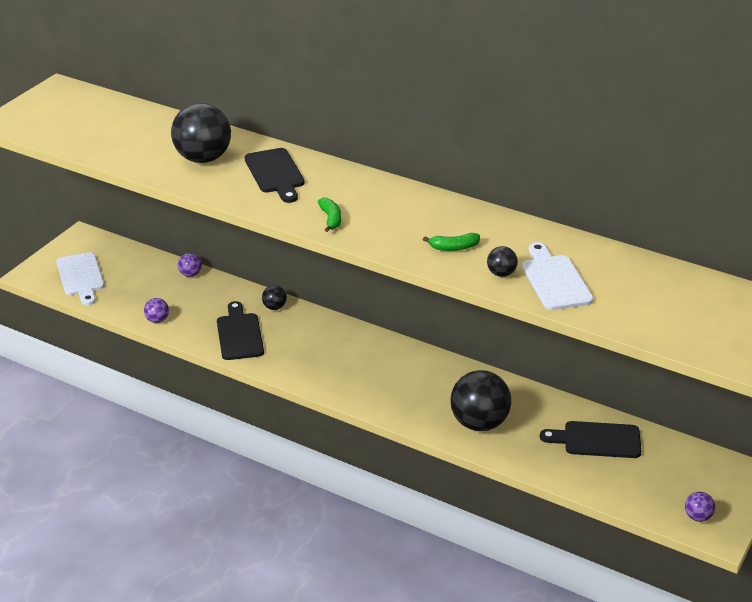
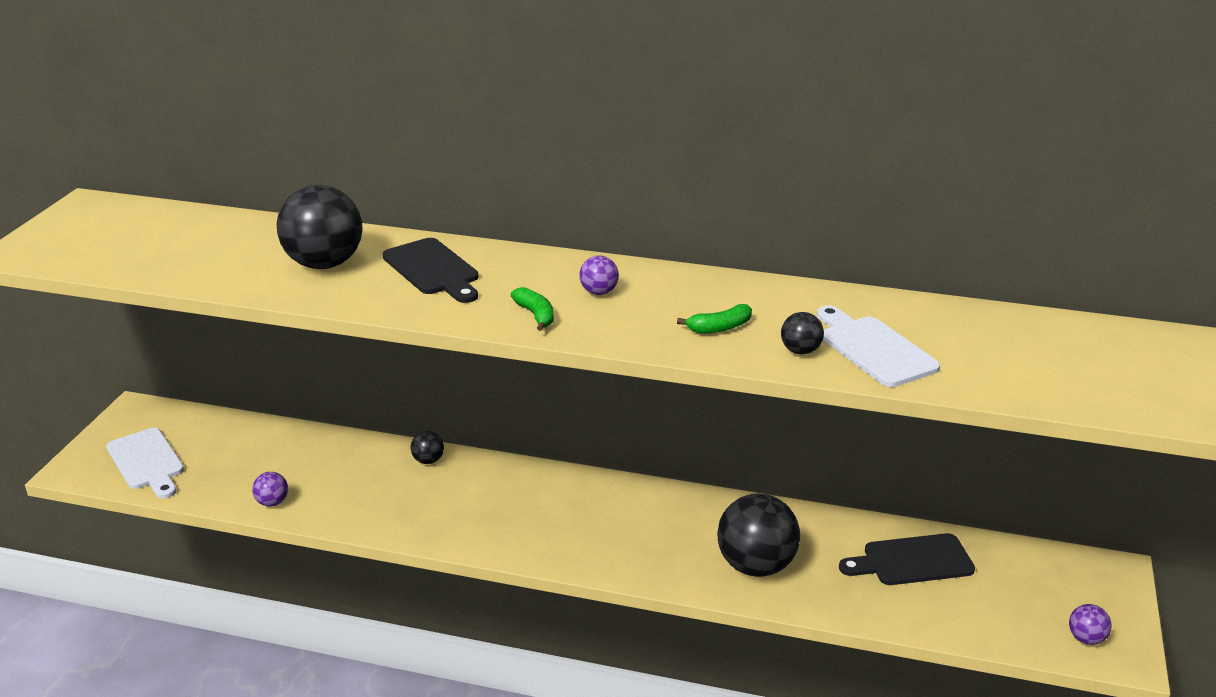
camera: 15 degrees left, 5 degrees down
(190, 274) = (300, 436): purple ball -> purple ball (599, 292)
(239, 334) = (393, 503): black cutting board -> none

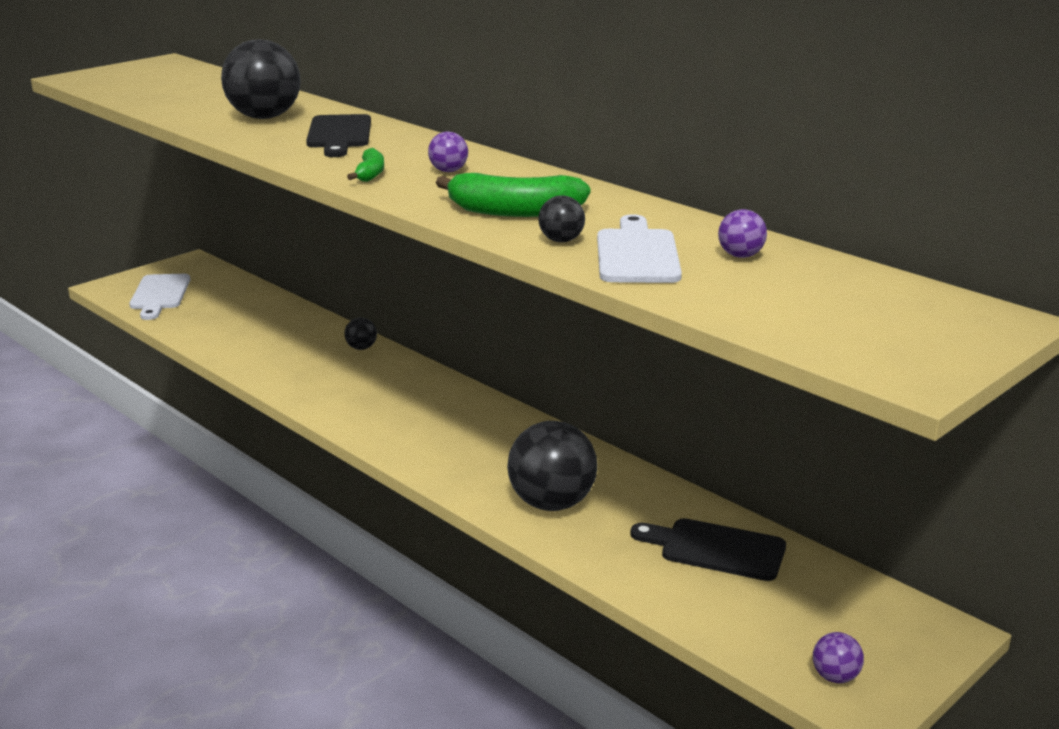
camera: 30 degrees right, 5 degrees down
(272, 502) = (213, 343): purple ball -> purple ball (740, 256)
(719, 327) = (514, 211): green banana -> green banana, size x1.85

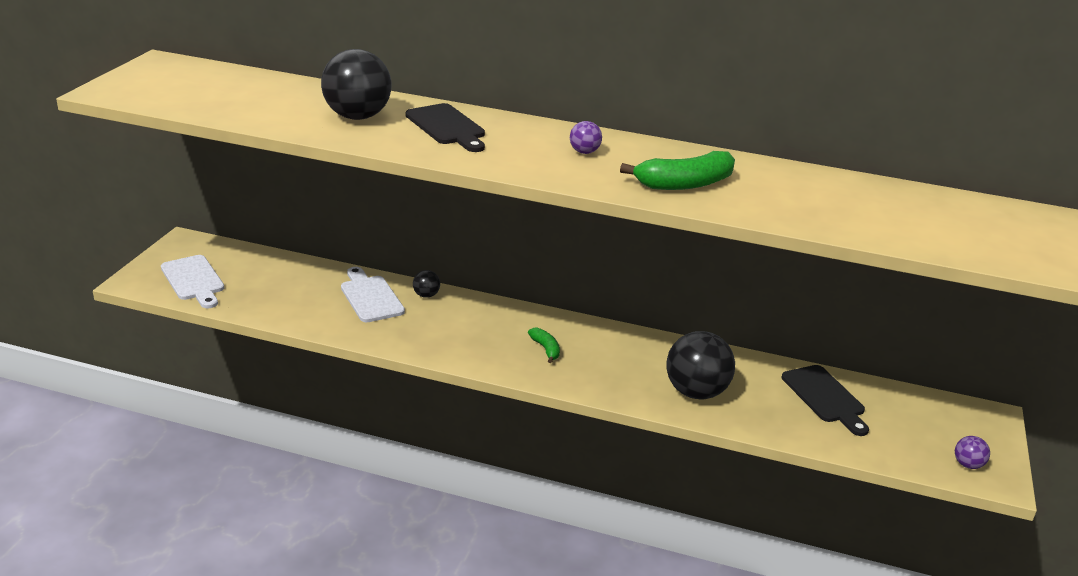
camera: 30 degrees left, 5 degrees up
(370, 174) = (532, 165): green banana -> green banana (545, 349)
(561, 240) = (751, 205): black ball -> none
(637, 254) = (812, 208): white cutting board -> white cutting board (370, 297)
(716, 549) = (825, 397): black cutting board -> black cutting board turned 105 degrees counterclockwise
(740, 256) = (871, 196): purple ball -> none

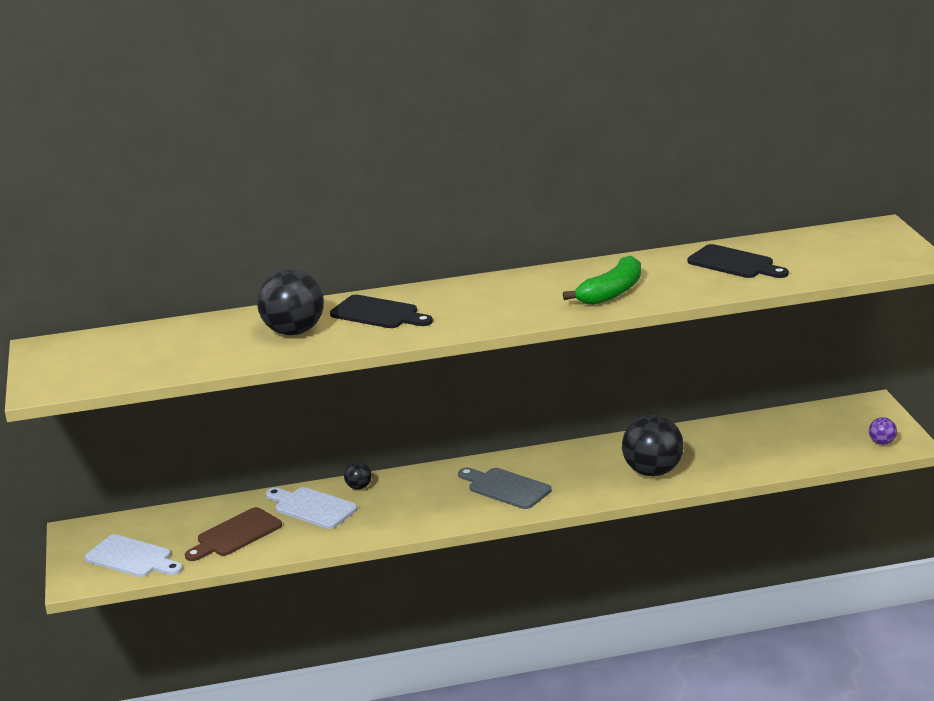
camera: 25 degrees left, 5 degrees down
(288, 294) = (235, 534): none -> brown cutting board
(545, 349) = (506, 488): green banana -> grey cutting board
(584, 152) = (510, 295): purple ball -> none
(825, 397) = (748, 437): black cutting board -> black cutting board (734, 263)

